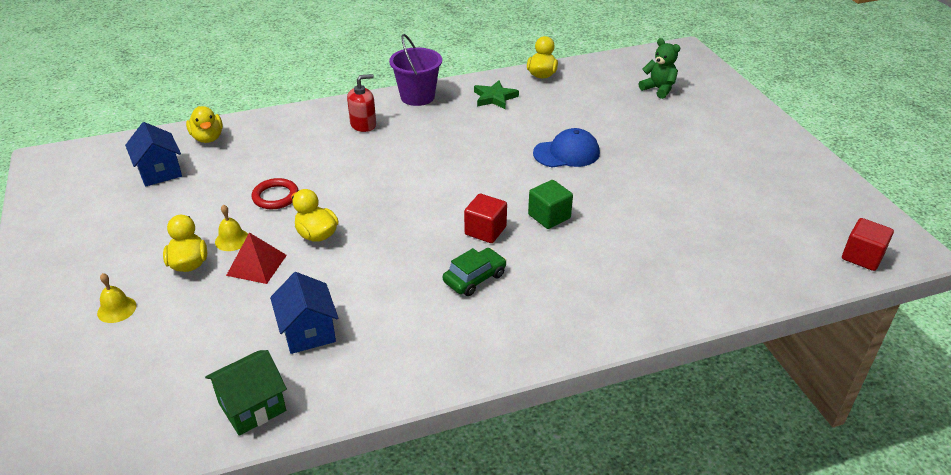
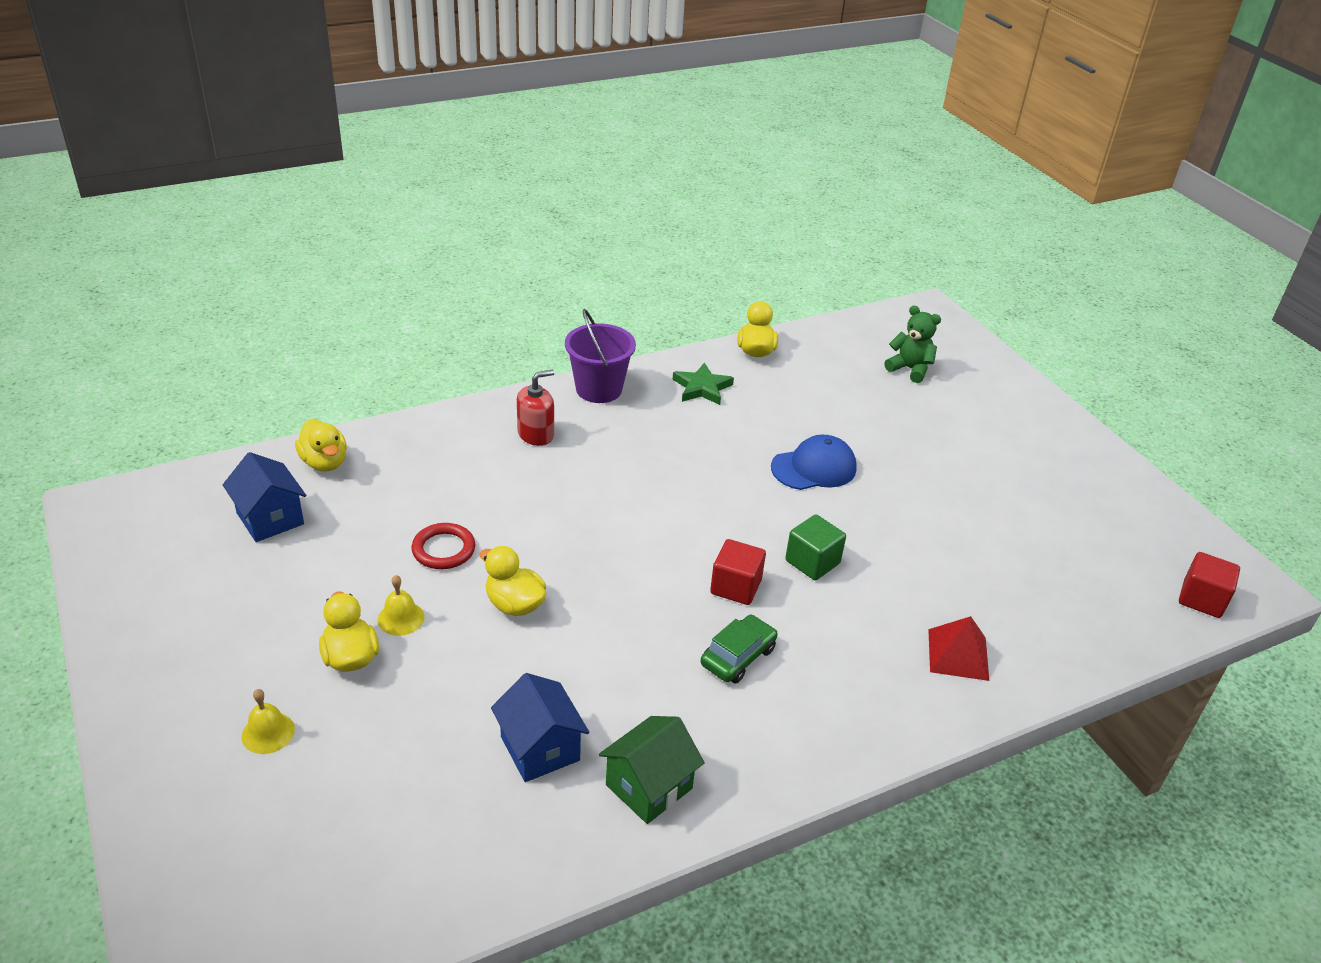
camera: 10 degrees left, 0 degrees up
(252, 407) = (493, 863): green house -> green house (649, 786)
(256, 265) = (444, 654): red pyramid -> red pyramid (958, 654)

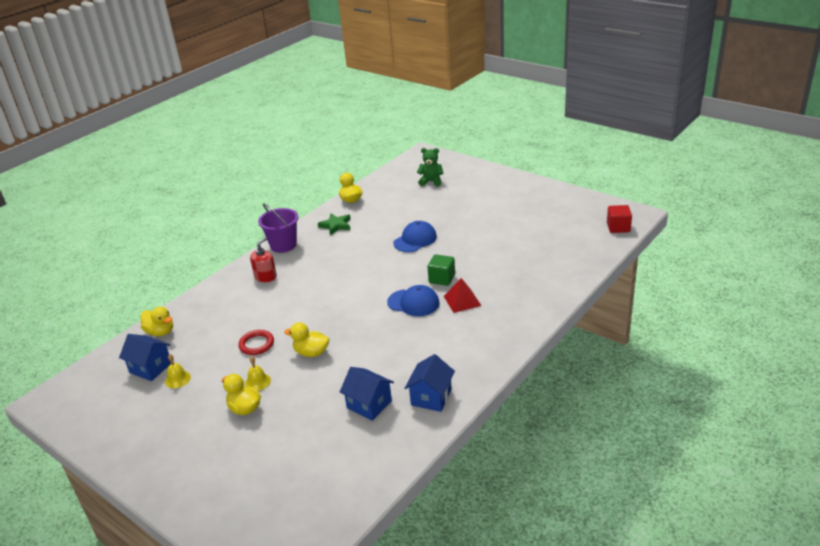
camera: 20 degrees left, 5 degrees down
(268, 733) = (227, 457): yellow bell -> yellow bell (177, 379)
(649, 786) = (431, 397): green house -> blue house
(735, 587) = (413, 303): red cube -> blue cap
(738, 656) = (434, 330): green car -> none
(958, 654) = (531, 289): red pyramid -> red pyramid (462, 301)

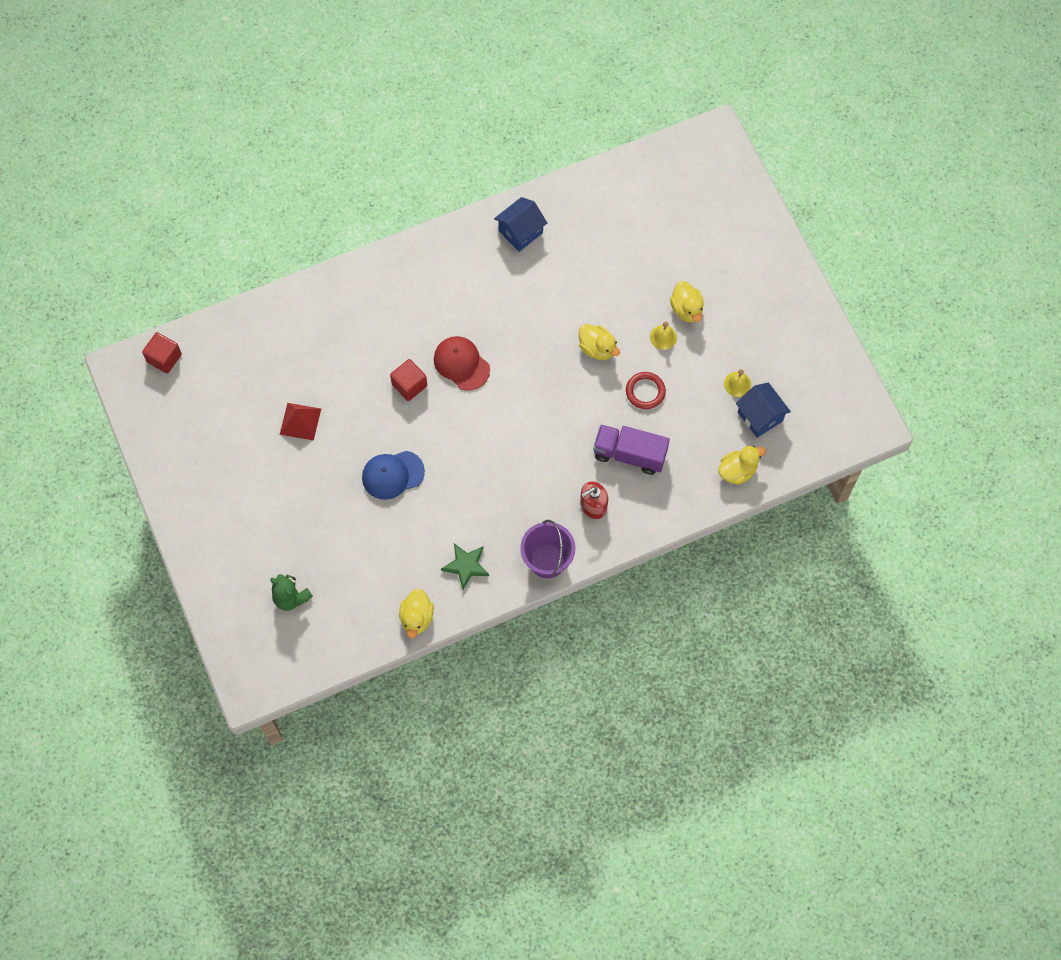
camera: 155 degrees left, 35 degrees up
(160, 332) = (737, 471): yellow duck -> yellow duck turned 90 degrees clockwise
(251, 308) = (629, 454): none -> purple truck
(369, 404) = (577, 253): blue house -> none
(413, 303) = (461, 364): blue cap -> red cap
(442, 279) = (409, 385): green cube -> red cube
(462, 301) = (412, 338): red pyramid -> red pyramid (300, 421)

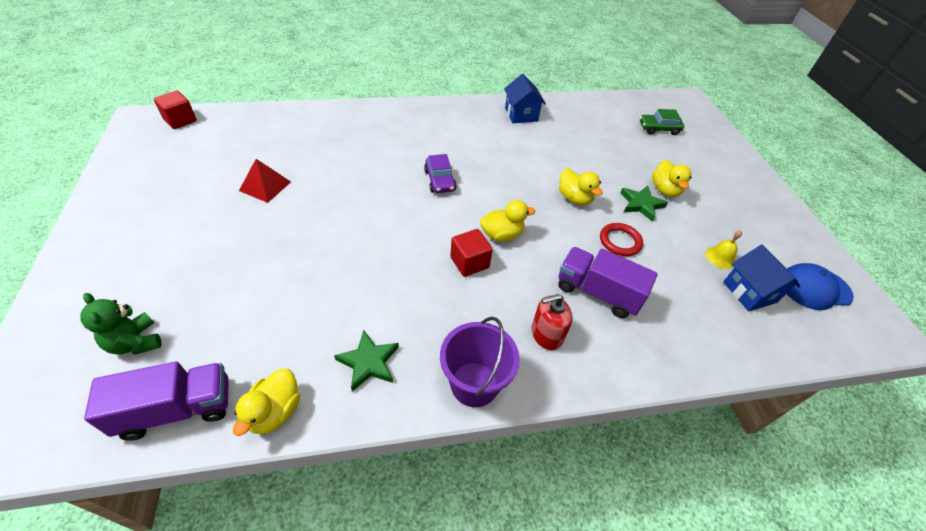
camera: 10 degrees right, 20 degrees down
(351, 633) = (177, 409): none -> purple truck
(392, 475) = (330, 249): blue cap -> blue cap (814, 288)
(409, 385) = (384, 184): red cube -> red cube (469, 262)
(461, 364) = (440, 180): red cap -> purple car
(520, 232) = (521, 114): blue house -> blue house turned 75 degrees counterclockwise
(663, 337) = (641, 204): yellow bell -> green star
(679, 208) = (658, 129): none -> green car
(737, 471) = (728, 340): yellow duck -> yellow duck (502, 235)

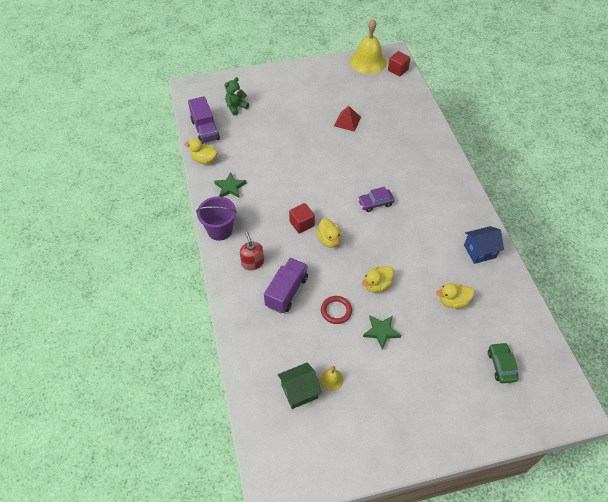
camera: 90 degrees right, 5 degrees up
(137, 145) = (368, 62): none -> yellow bell
(665, 190) = (404, 353): yellow duck -> yellow duck (453, 301)
(749, 292) = (299, 391): blue house -> green house
(814, 288) = (310, 444): blue cap -> none

